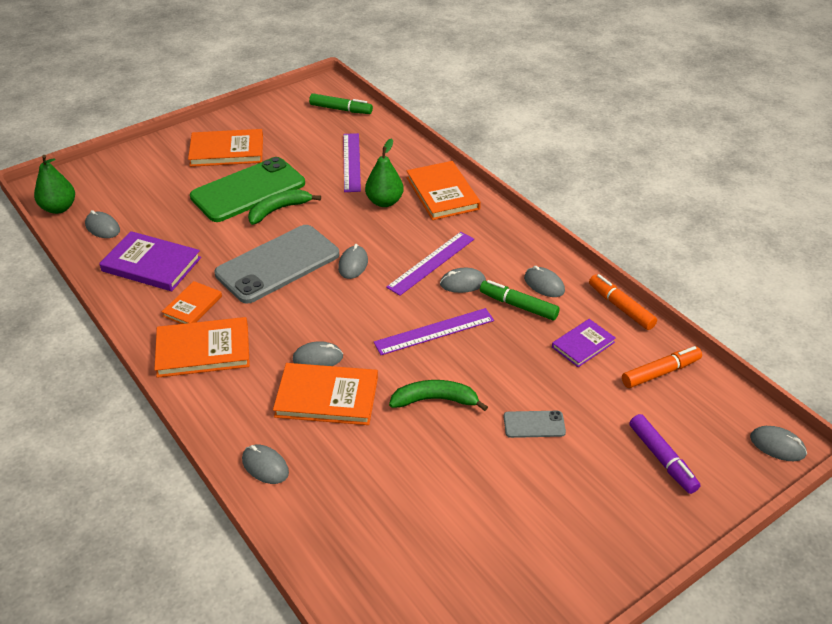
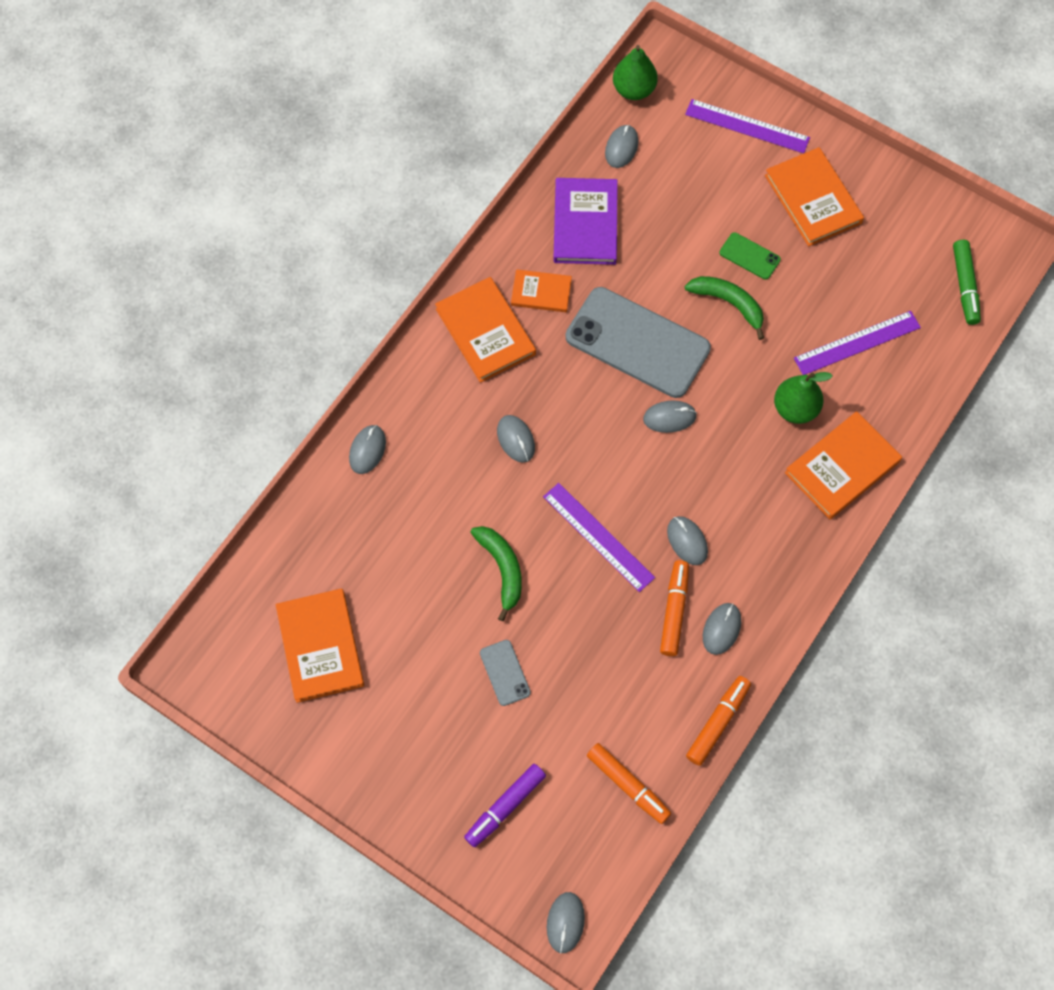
camera: 70 degrees right, 25 degrees up
(248, 190) = (749, 256): green phone -> green phone, size x0.43
(327, 397) = (468, 468): orange book -> orange book (320, 646)
(431, 263) = (707, 497): purple ruler -> purple ruler (747, 126)
(518, 305) = (674, 611): green marker -> orange marker
(583, 344) = (639, 694): purple book -> none

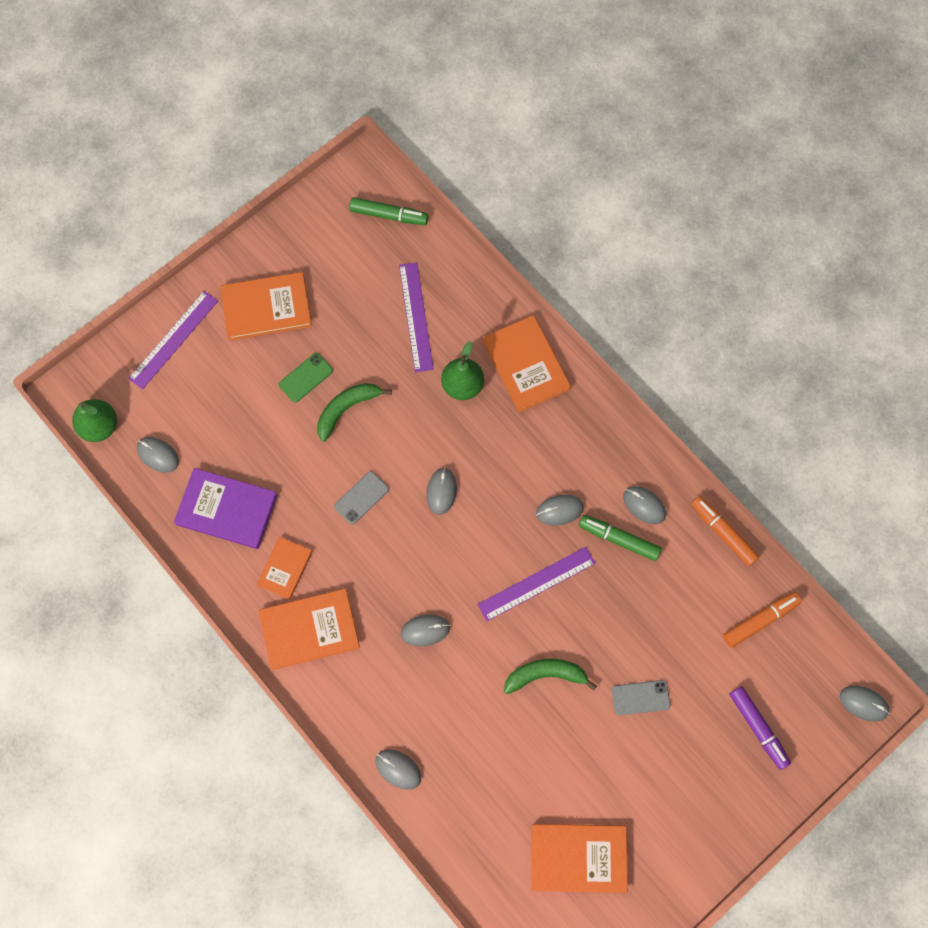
camera: 75 degrees left, 5 degrees up
(637, 343) = (361, 498): grey phone -> grey phone, size x0.43
(674, 611) = (619, 539): orange marker -> green marker

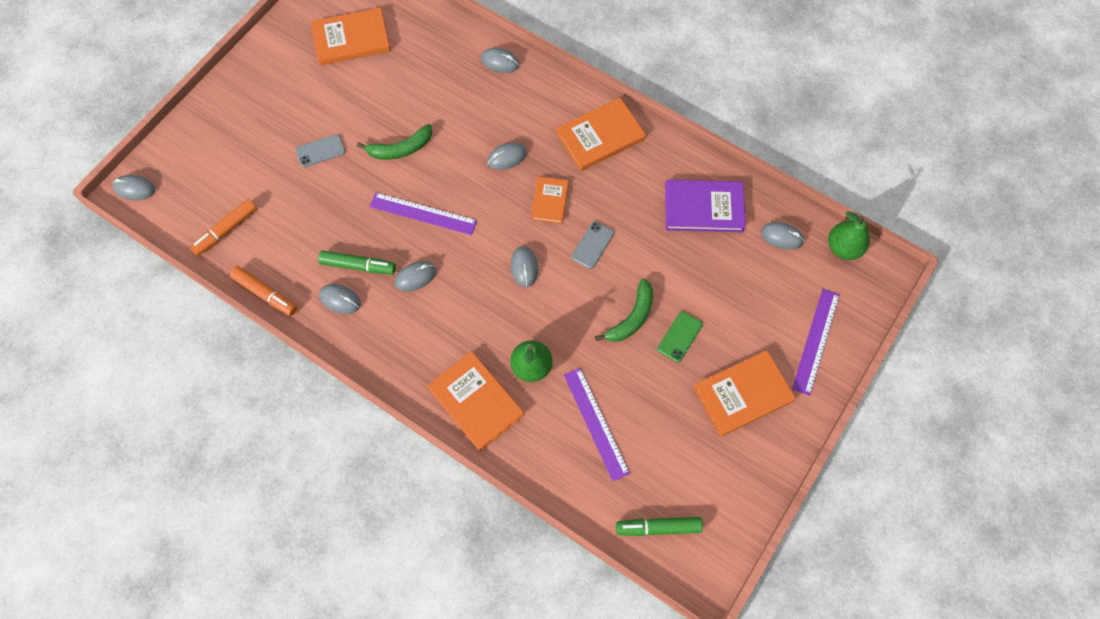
camera: 165 degrees right, 5 degrees down
(285, 568) = (637, 175): orange book -> orange book (549, 201)
(536, 583) = (423, 214): purple ruler -> purple ruler turned 60 degrees clockwise
(758, 728) = (222, 151): purple marker -> none

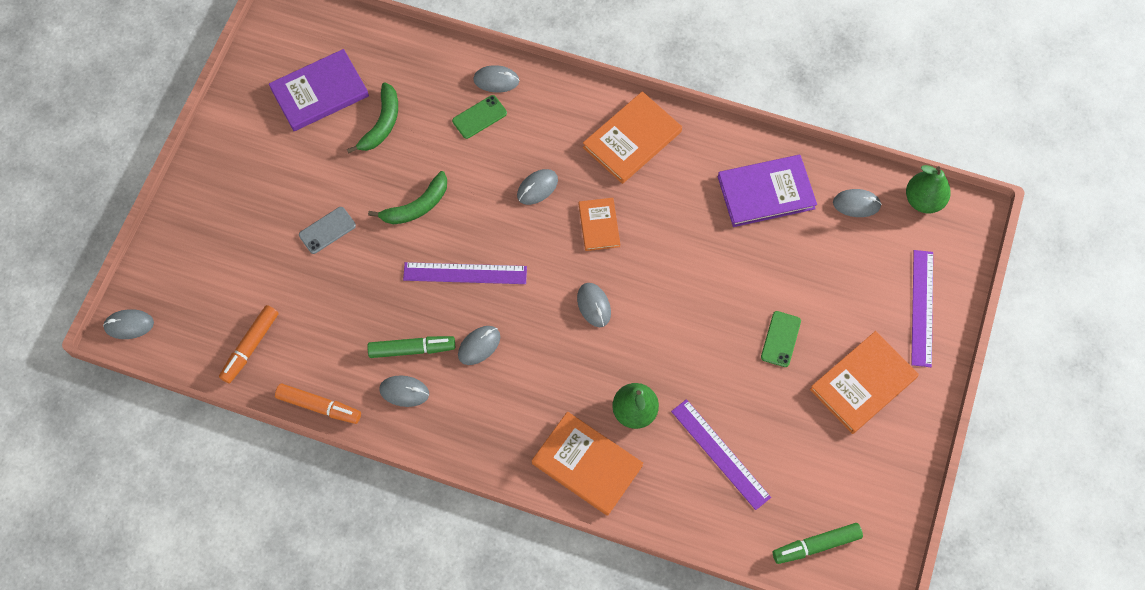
camera: 15 degrees left, 0 degrees up
(351, 39) = (320, 92): orange book -> purple book
(476, 88) = (479, 117): none -> green phone
(592, 245) = (659, 263): grey phone -> none
(632, 317) = (724, 331): green banana -> green banana (381, 124)

